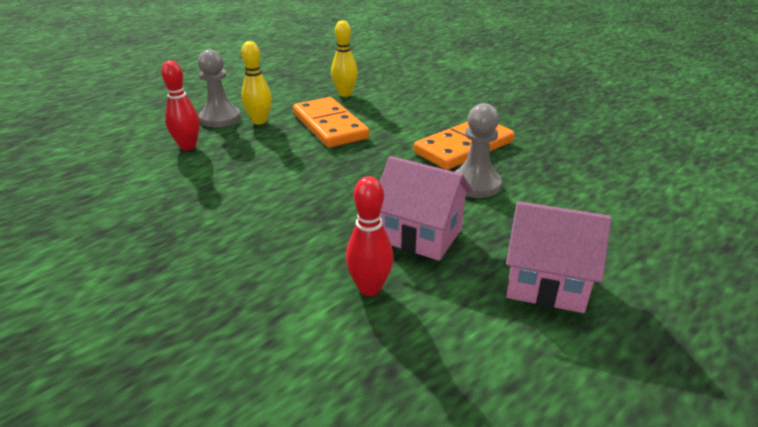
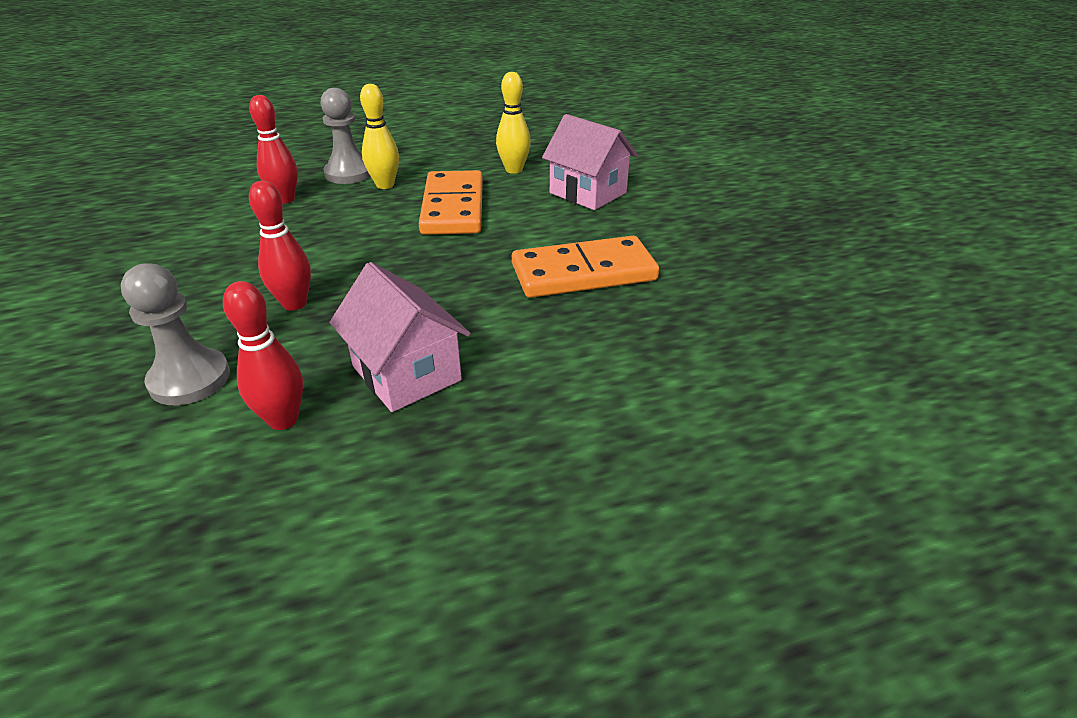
camera: 25 degrees right, 5 degrees up
(286, 214) = (294, 304): none -> red bowling pin
(475, 184) = (543, 327): grey pawn -> grey pawn (190, 379)
(546, 284) = (484, 488): pink house -> pink house (588, 193)

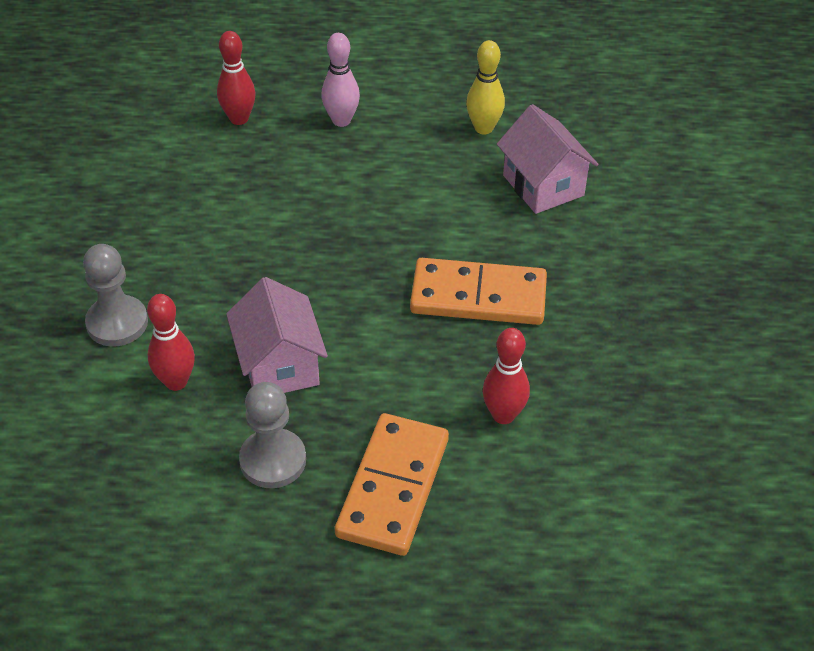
camera: 20 degrees right, 10 degrees up
(294, 304) = (213, 264): red bowling pin -> red bowling pin (503, 415)
(349, 173) = (312, 92): grey pawn -> grey pawn (273, 460)
(385, 185) = (341, 120): yellow bowling pin -> pink bowling pin
(453, 207) = (395, 172): orange domino -> orange domino (392, 487)

